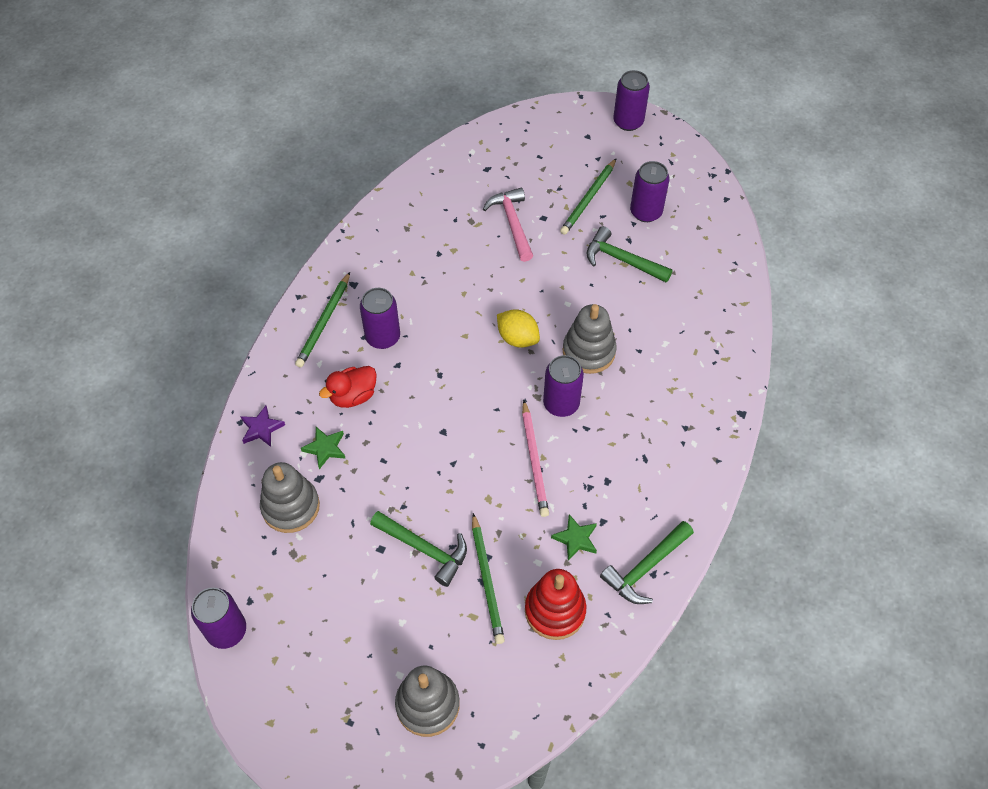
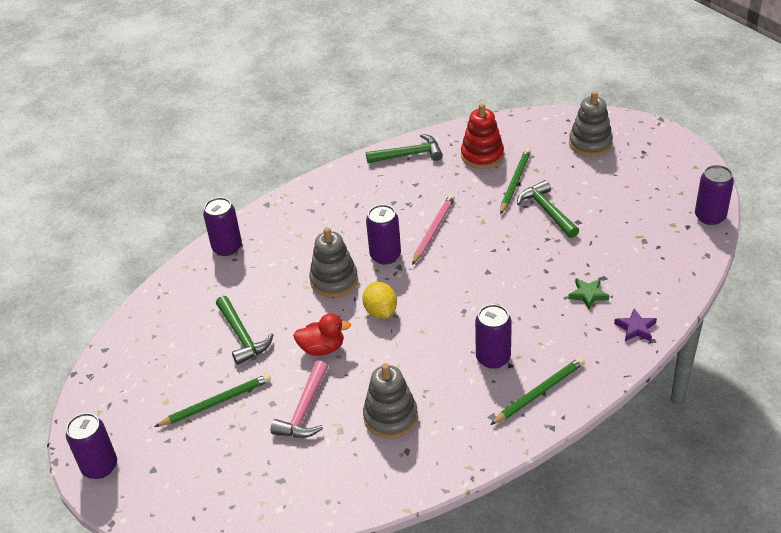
camera: 145 degrees left, 15 degrees down
(291, 507) = (634, 268): grey stacking toy -> grey stacking toy (390, 417)
(353, 396) = (545, 322): red duck -> red duck (322, 348)
(576, 539) = (440, 182): green star -> none
(646, 212) = (181, 367): purple can -> purple can (227, 247)

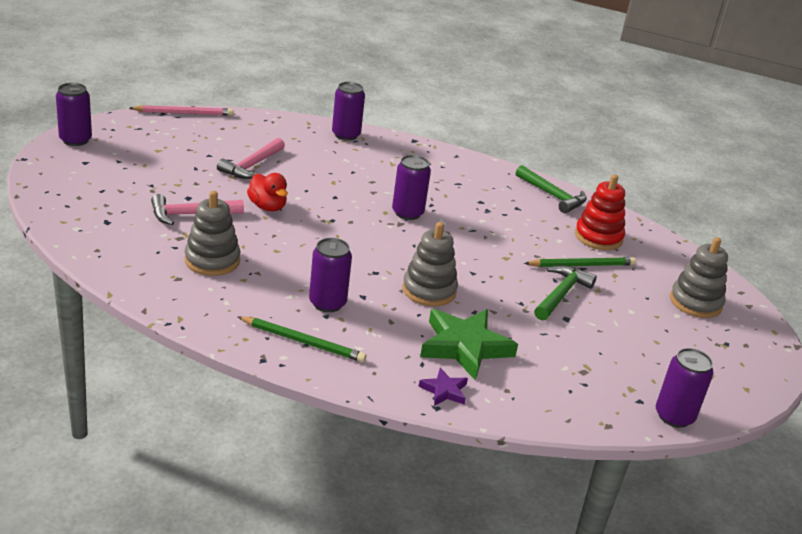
camera: 50 degrees right, 10 degrees down
(216, 402) = (171, 172): green pencil -> none
(242, 336) = (252, 166): green hammer -> pink hammer
(334, 280) = (353, 194): grey stacking toy -> grey stacking toy (429, 290)
(380, 311) = (335, 226): yellow lemon -> none
(433, 230) = (465, 231): pink pencil -> pink pencil (184, 113)
(588, 295) = (465, 347): green star -> green star, size x2.05

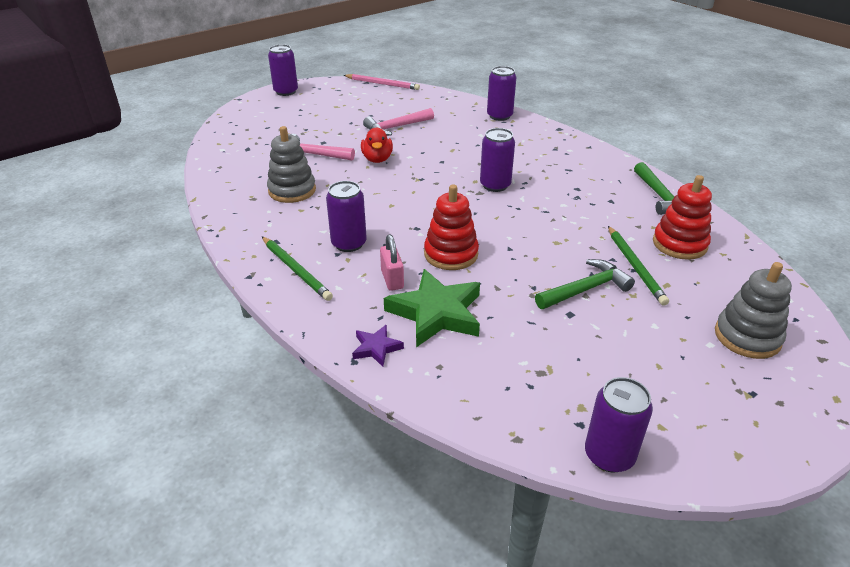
camera: 35 degrees right, 5 degrees up
(400, 327) = (392, 279): none -> pink padlock
(429, 290) = (451, 254): grey stacking toy -> red stacking toy
(581, 265) = (635, 267): green pencil -> green pencil turned 60 degrees clockwise

